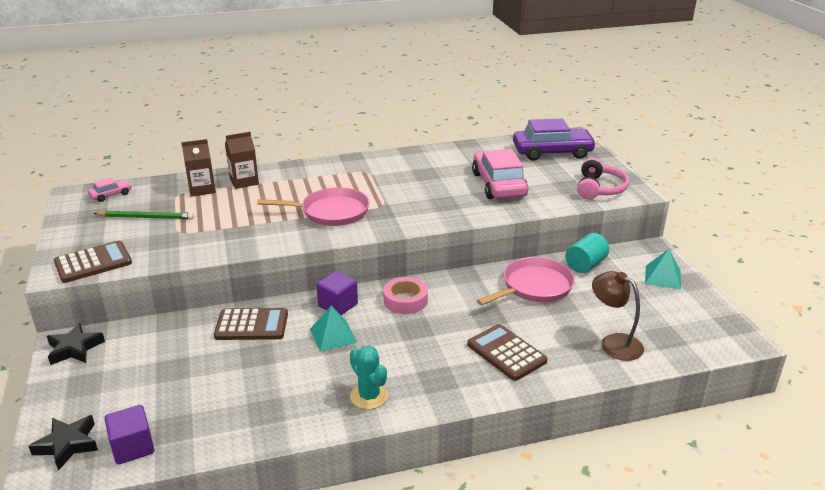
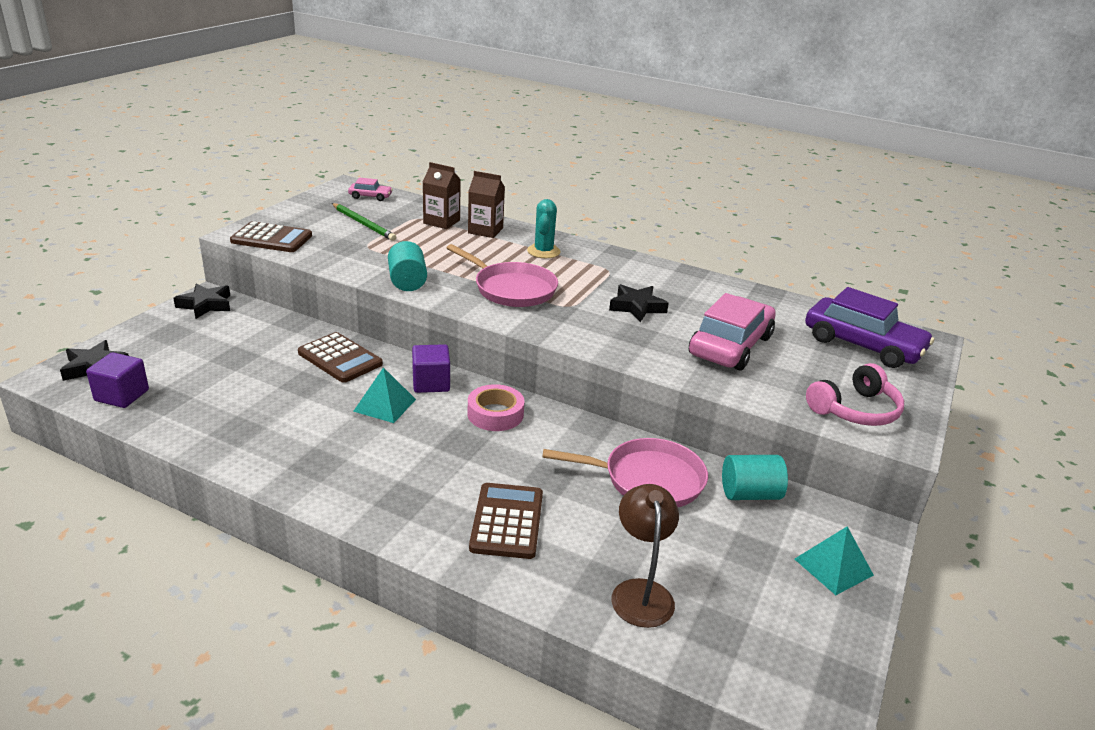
camera: 40 degrees right, 0 degrees up
(256, 241) = (407, 282): none -> turquoise cylinder
(369, 396) = (326, 473): turquoise cactus -> turquoise cactus (543, 251)
(418, 187) = (637, 307): none -> black star

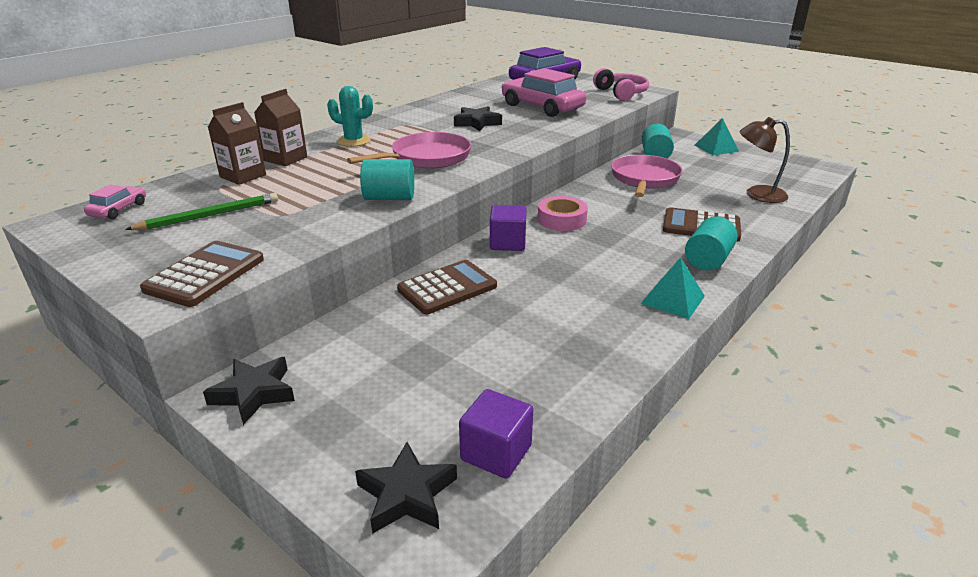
camera: 75 degrees left, 0 degrees up
(384, 405) = (542, 266): turquoise pyramid -> turquoise pyramid (673, 299)
(413, 519) = (708, 260): none -> turquoise cylinder

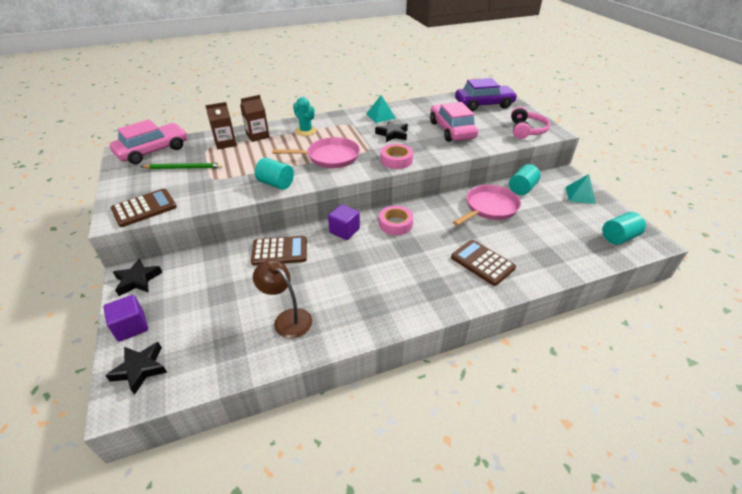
camera: 30 degrees right, 10 degrees up
(118, 209) = (153, 151): pink car -> pink car, size x2.17
(496, 452) = (197, 367): purple cube -> purple cube (131, 327)
(517, 143) = (396, 160): none -> pink tape
(673, 299) = (394, 313): turquoise pyramid -> turquoise pyramid (380, 116)
(708, 260) = (453, 292): turquoise cylinder -> turquoise cylinder (618, 237)
(757, 194) = (560, 249): brown lamp -> brown lamp (287, 318)

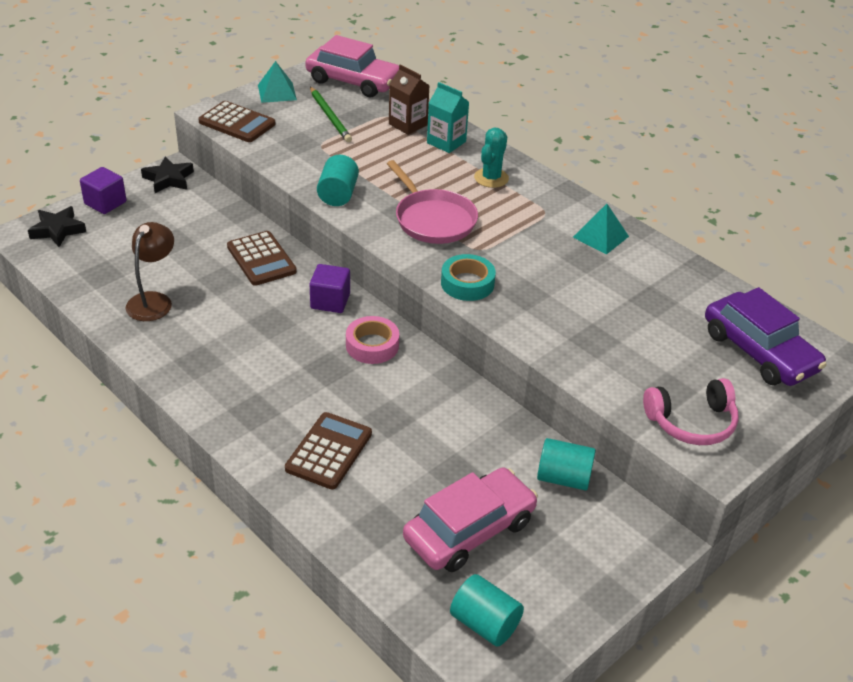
camera: 65 degrees right, 0 degrees up
(257, 136) = (446, 142): brown carton -> turquoise carton
(392, 134) = (546, 262): black star -> none
(396, 160) = (467, 283): pink tape -> turquoise tape
(452, 130) = (613, 325): pink car -> pink car (469, 530)
(489, 208) = (475, 441): pink pan -> none
(580, 195) = (596, 565): turquoise pyramid -> turquoise pyramid (277, 92)

